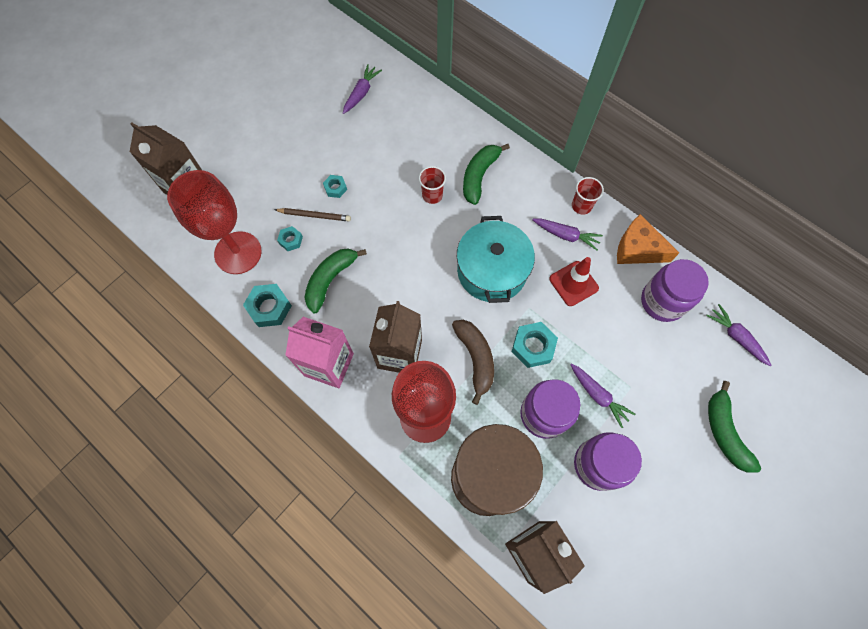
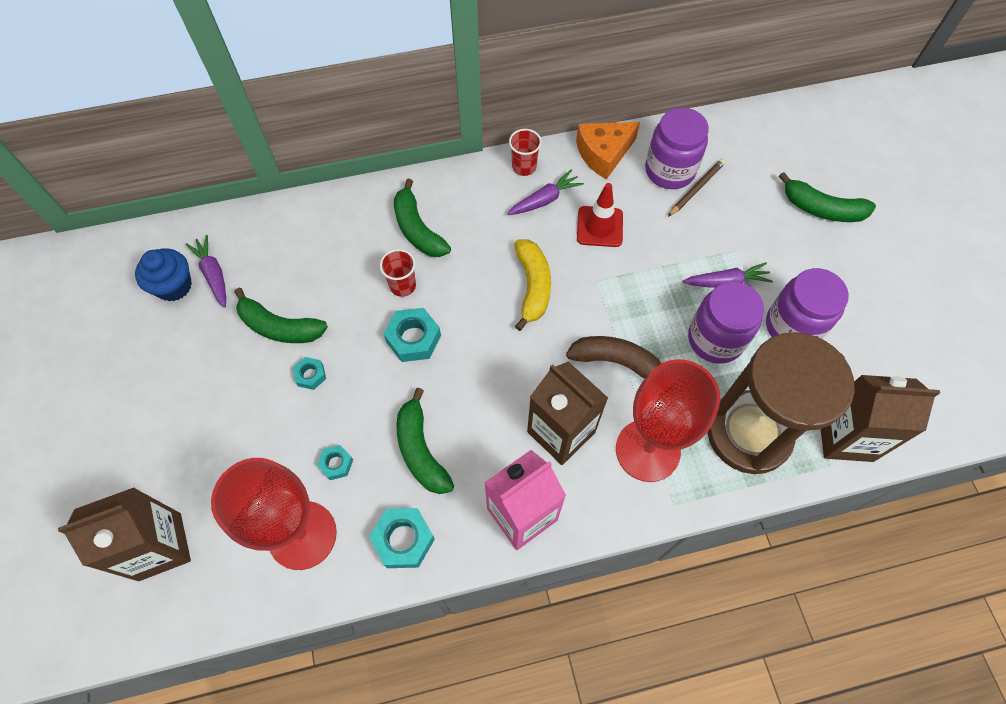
camera: 55 degrees left, 5 degrees down
(314, 215) = (326, 418): brown pencil -> brown pencil (696, 188)
(339, 80) = (174, 286): none -> blue cupcake
(354, 150) = (279, 327): none -> green banana
(492, 271) = (533, 286): turquoise pot -> yellow banana
(533, 347) = (640, 303): turquoise nut -> turquoise nut (413, 338)
(736, 337) = (741, 141): purple carrot -> none

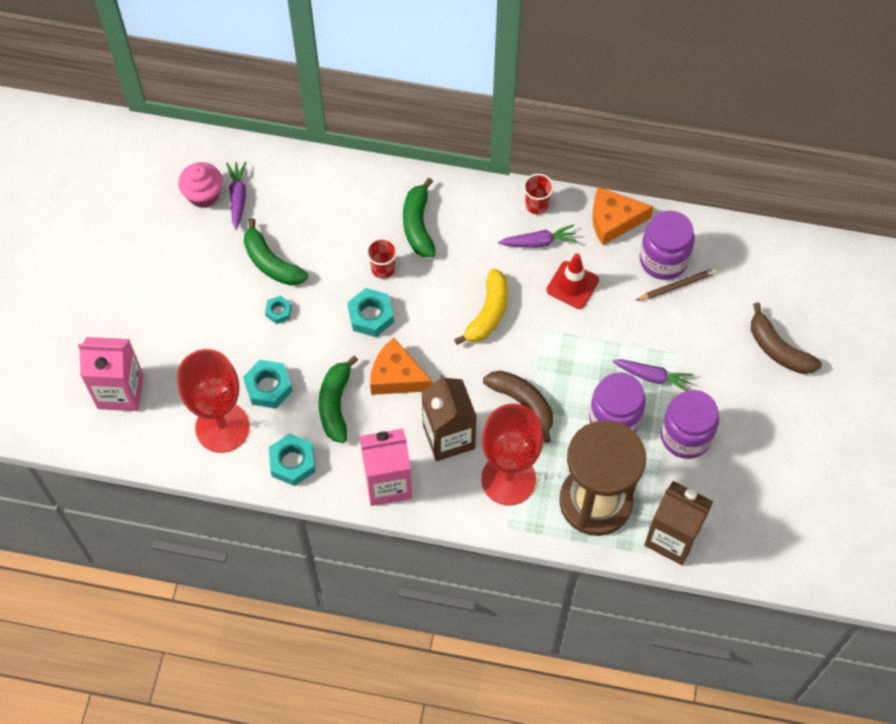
camera: 25 degrees right, 0 degrees up
(160, 546) = (120, 391): brown carton -> pink carton
(174, 286) = (203, 195): blue cupcake -> pink cupcake
(336, 464) = (268, 387): turquoise nut -> turquoise nut, size x1.74
(472, 391) = (396, 376): none -> orange cheese
(822, 209) = (778, 349): green banana -> brown banana

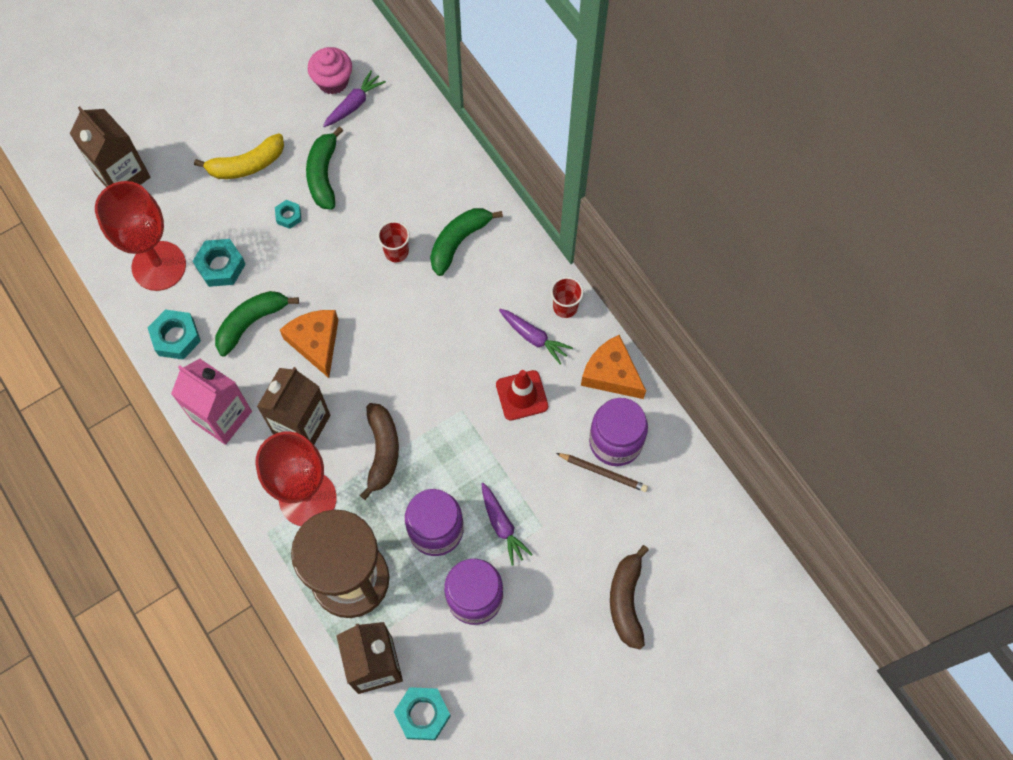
camera: 45 degrees right, 5 degrees up
(120, 391) = (123, 176): pink carton -> brown carton
(371, 316) = (348, 280): turquoise nut -> turquoise nut (423, 714)
(488, 313) = (434, 357): yellow banana -> yellow banana (247, 165)

